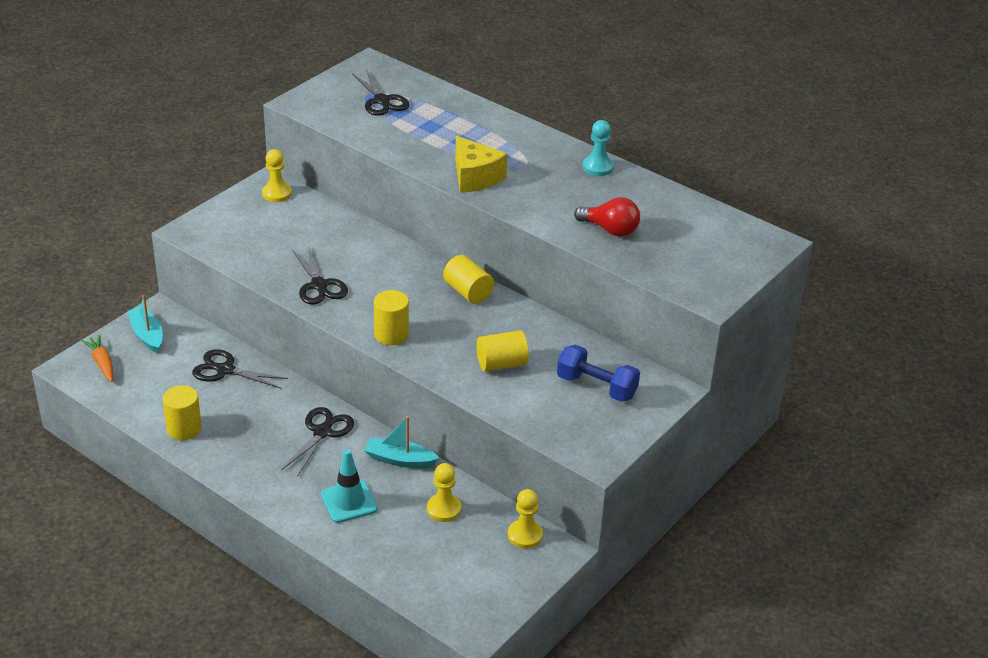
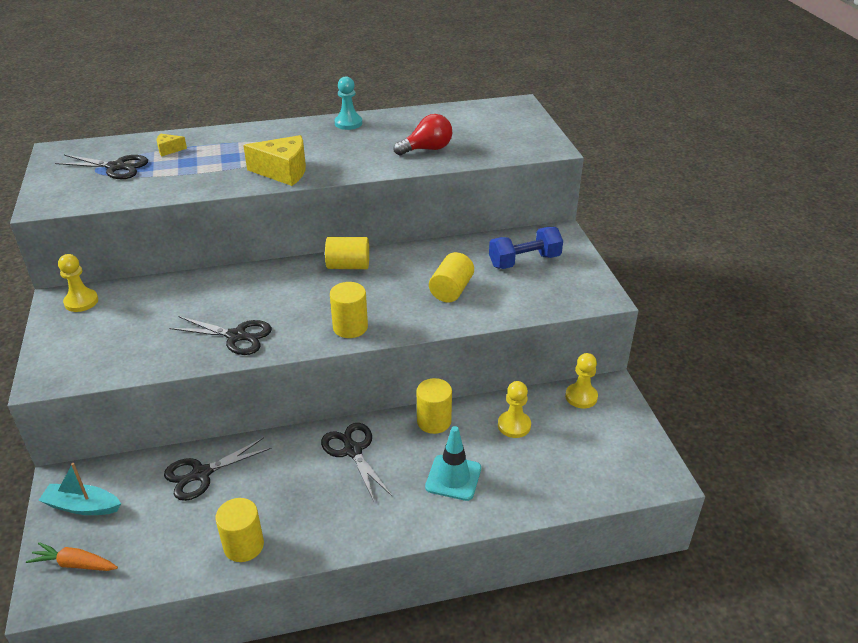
camera: 50 degrees left, 0 degrees up
(399, 460) = (434, 421): turquoise boat -> yellow cylinder
(436, 108) = (169, 150): none -> yellow cheese

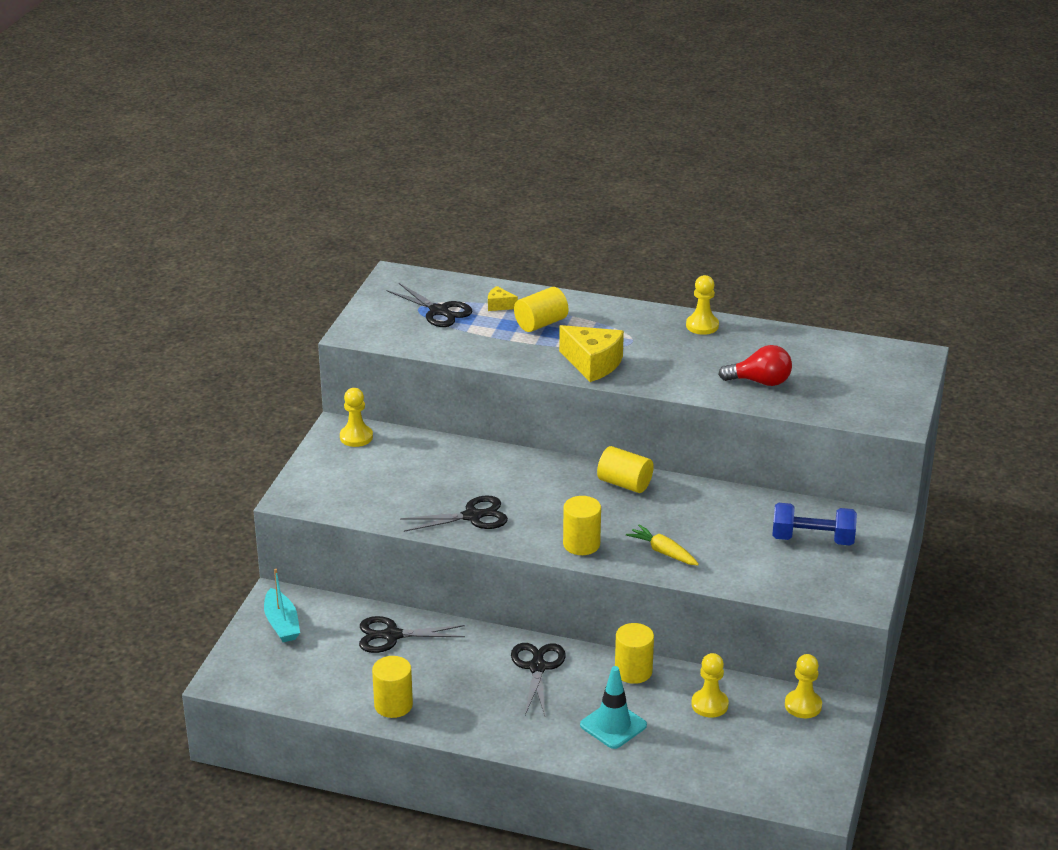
camera: 30 degrees right, 5 degrees down
(75, 564) = (255, 665): orange carrot -> none
(82, 506) = (282, 624): turquoise boat -> turquoise boat turned 150 degrees counterclockwise
(236, 336) = (472, 516): black scissors -> black scissors turned 60 degrees counterclockwise
(348, 123) = (702, 326): turquoise pawn -> yellow pawn
(422, 310) = (663, 552): none -> yellow carrot
(451, 290) = (708, 543): yellow cylinder -> yellow cylinder (541, 323)

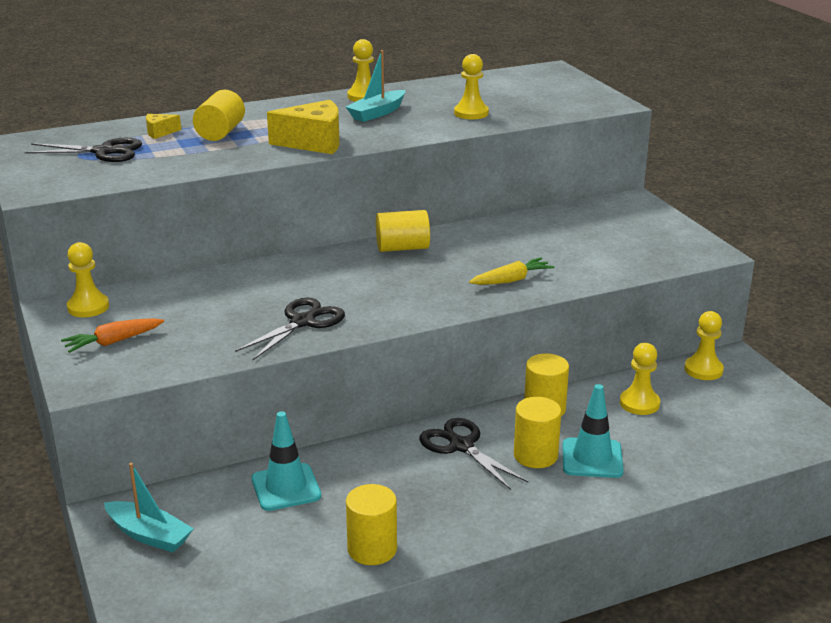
camera: 40 degrees left, 5 degrees down
(340, 474) = (113, 342): none -> orange carrot
(392, 635) = (286, 487): black scissors -> turquoise traffic cone
(581, 544) = (435, 302): yellow cylinder -> yellow cylinder (535, 455)
(663, 552) = (511, 280): yellow carrot -> yellow carrot turned 150 degrees clockwise
(685, 350) = (377, 113): none -> turquoise boat
(760, 382) = (471, 113): red light bulb -> yellow pawn
(812, 539) = (606, 228): blue dumbbell -> none

